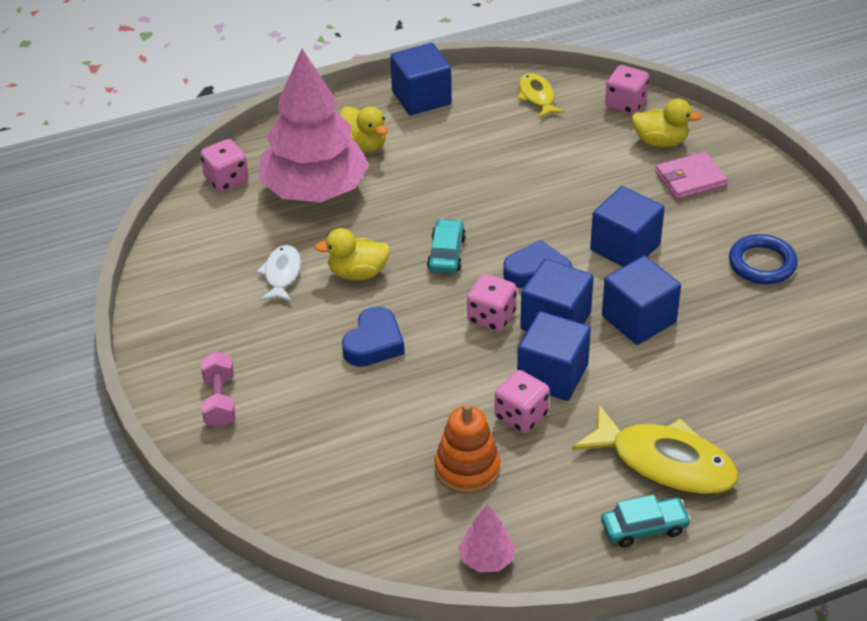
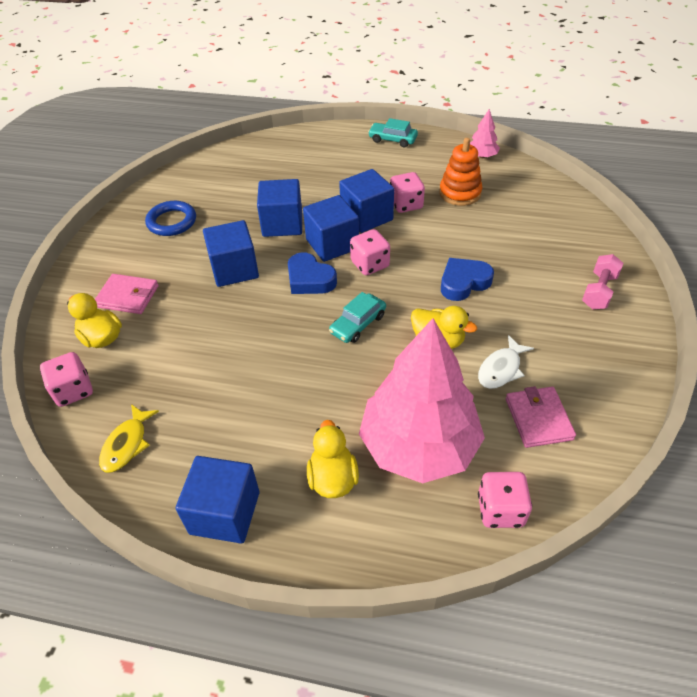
camera: 145 degrees left, 5 degrees up
(226, 250) = (538, 419): none -> pink wallet
(665, 463) = (353, 157): yellow fish -> none

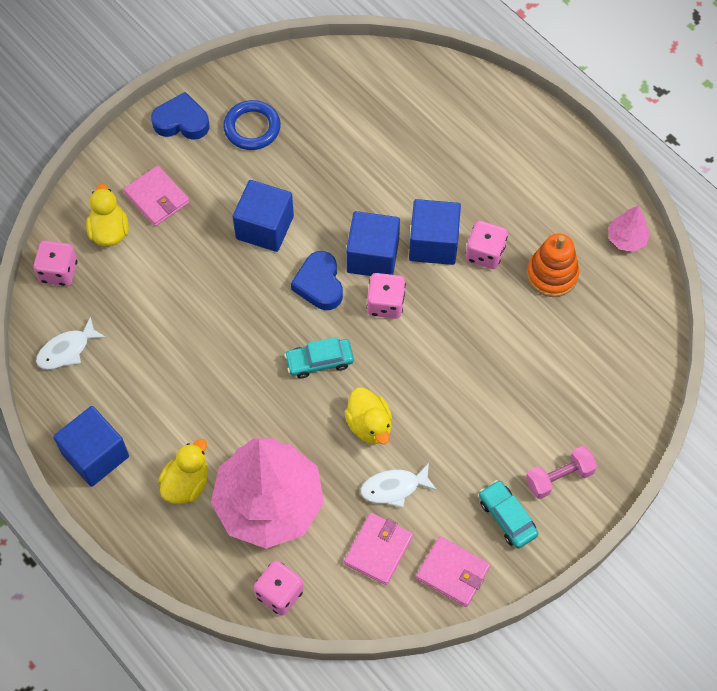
camera: 35 degrees right, 15 degrees up
(127, 444) = (67, 350): yellow fish -> white fish
(282, 224) = (348, 199): blue cube -> none
(392, 139) = (556, 151): turquoise car -> turquoise car (507, 517)
(463, 282) = (449, 382): blue heart -> blue heart (181, 122)
(607, 396) = (453, 573): none -> pink wallet

